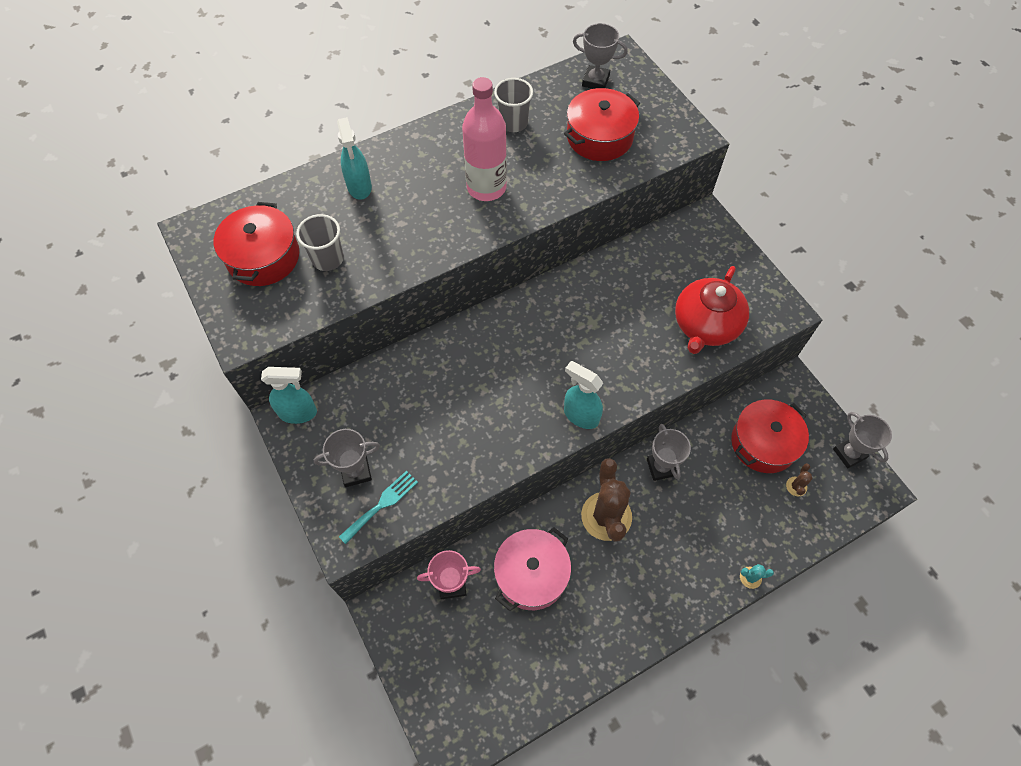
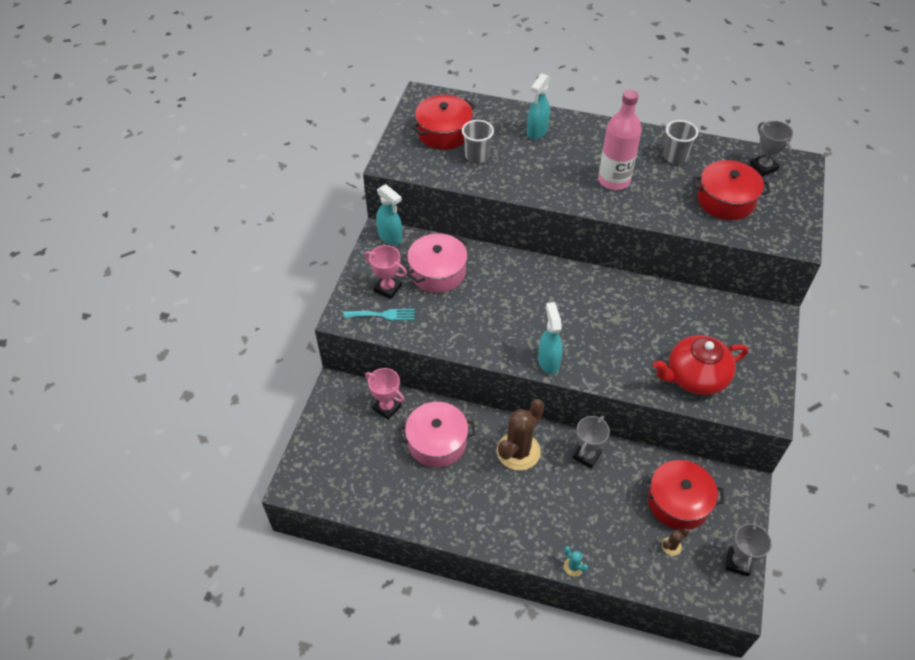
camera: 45 degrees right, 10 degrees down
(356, 471) = (387, 288): grey trophy -> pink trophy
(387, 411) = (437, 272): none -> pink pot

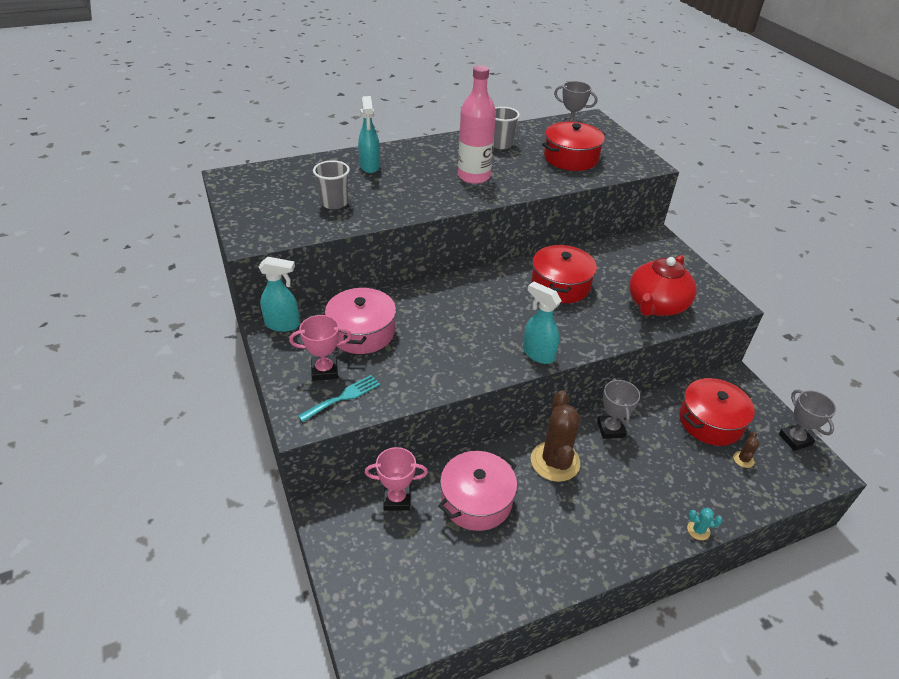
camera: 40 degrees left, 10 degrees down
(444, 132) = (281, 197): red pot -> red pot (560, 285)

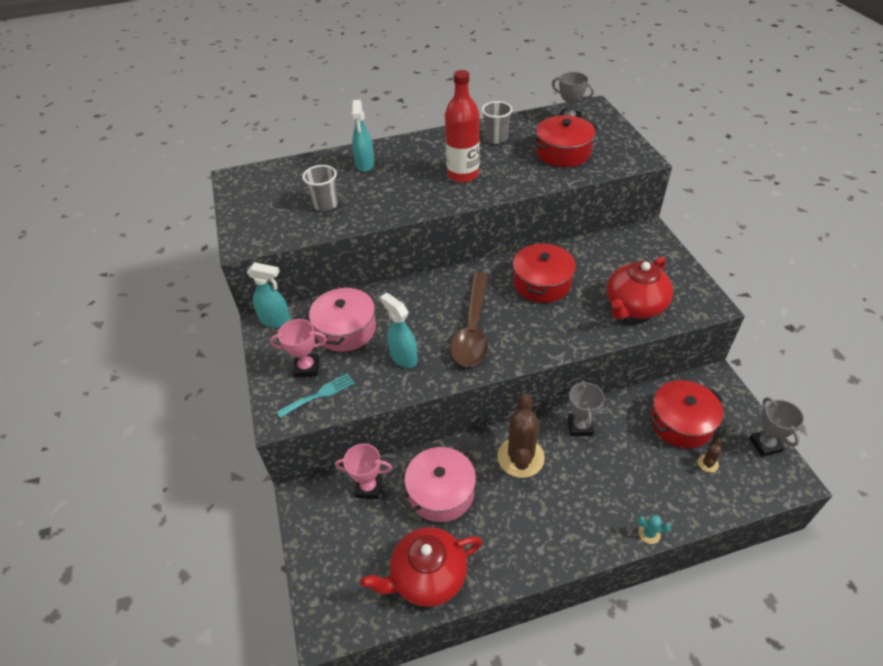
camera: 10 degrees right, 5 degrees up
(474, 176) = (462, 174): pink bottle -> red bottle
(474, 588) = (427, 576): none -> red teapot
(497, 329) = (472, 329): none -> brown spoon
(538, 354) = (507, 356): turquoise spray bottle -> turquoise spray bottle (403, 357)

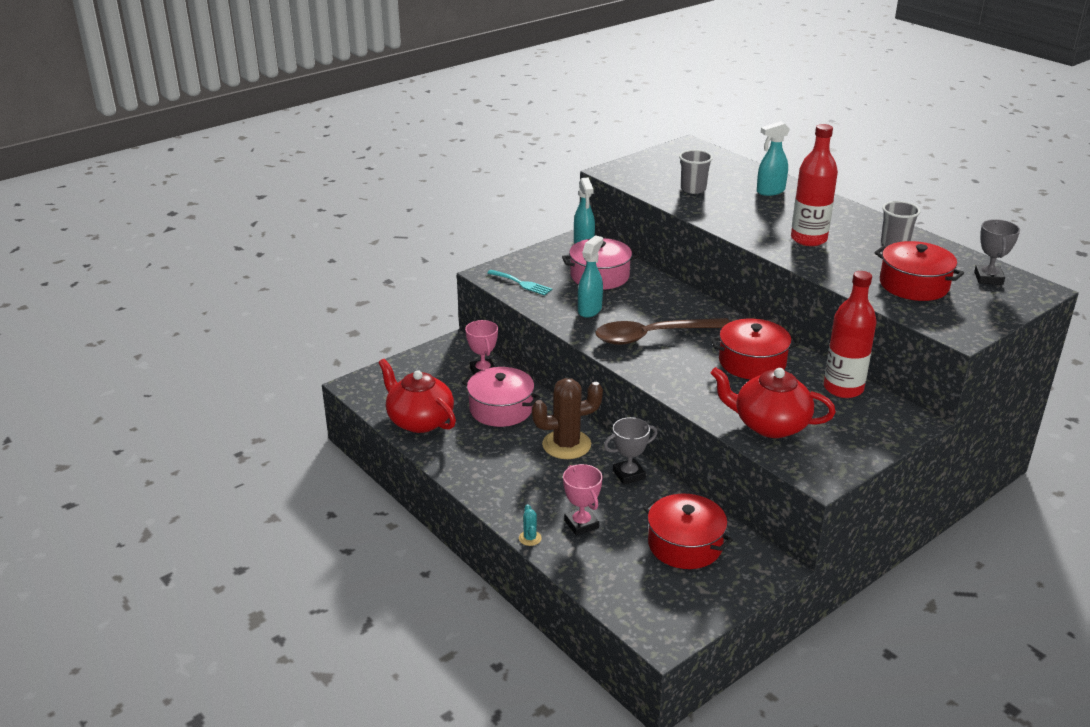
camera: 65 degrees right, 15 degrees down
(306, 368) = (544, 270): pink trophy -> pink trophy (581, 524)
(598, 249) = (843, 388): none -> red bottle
(707, 463) = (642, 570): brown cactus -> none
(765, 444) = (699, 614): grey trophy -> none

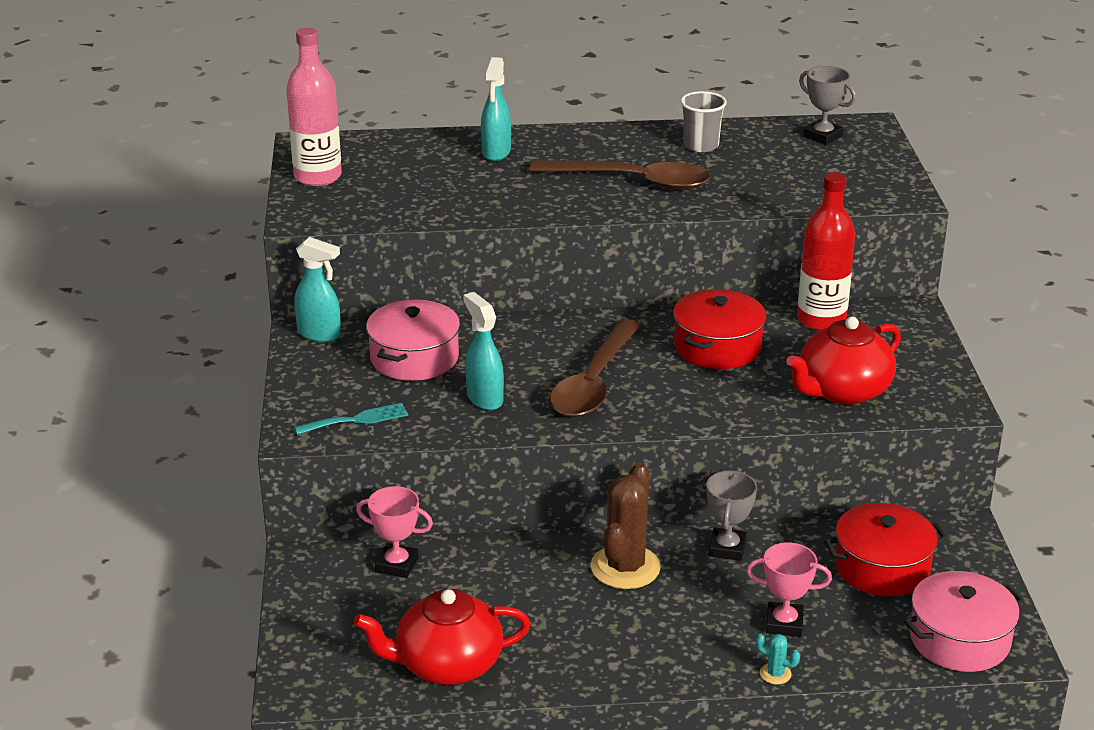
camera: 55 degrees left, 0 degrees up
(501, 409) = (497, 585): pink pot -> pink pot (959, 639)
(660, 159) = (317, 177): none -> pink bottle
(693, 189) = (424, 191): grey cup -> none
(808, 239) = (632, 182): red bottle -> brown spoon
(914, 285) = (793, 175): red pot -> none

